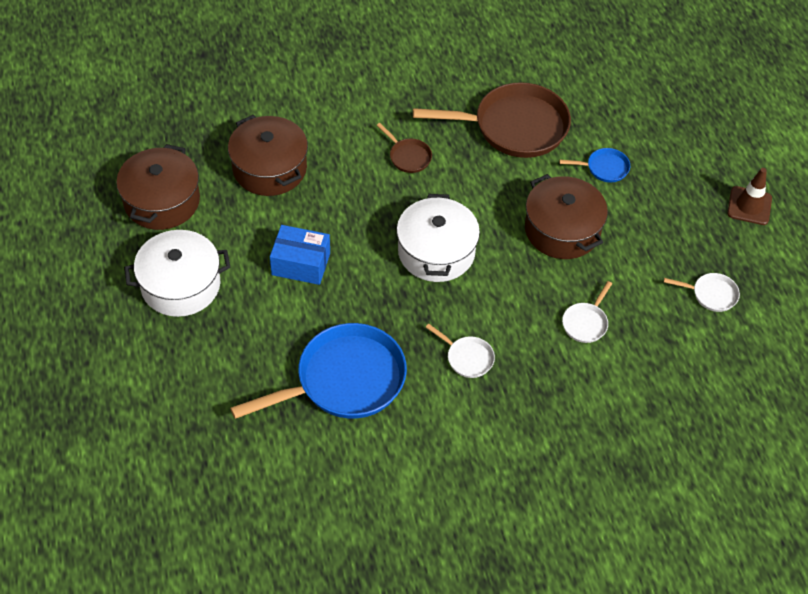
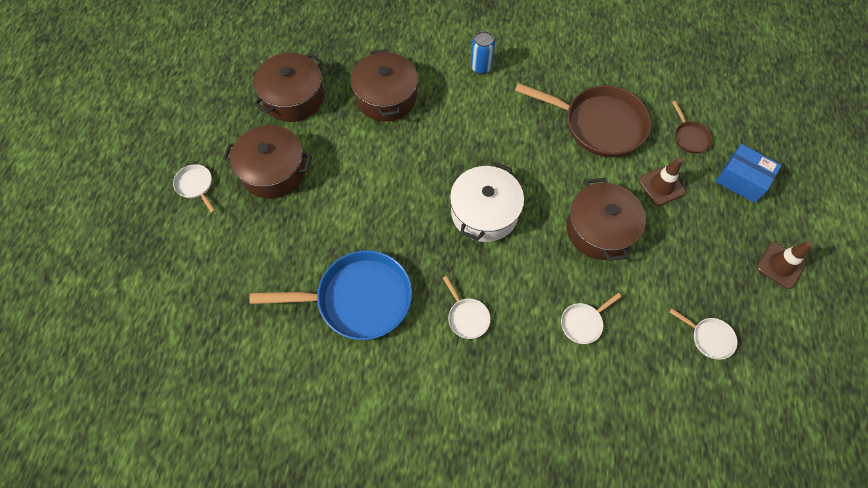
camera: 25 degrees right, 10 degrees up
(97, 329) = (196, 186): none -> white pan
(180, 285) = (273, 171): white pot -> brown pot
(301, 264) = (372, 185): blue box -> blue box (741, 180)
(360, 105) = (481, 67): none -> blue can
(408, 156) = (499, 122): brown pan -> brown pan (690, 137)
(604, 168) = (661, 186): blue pan -> brown traffic cone

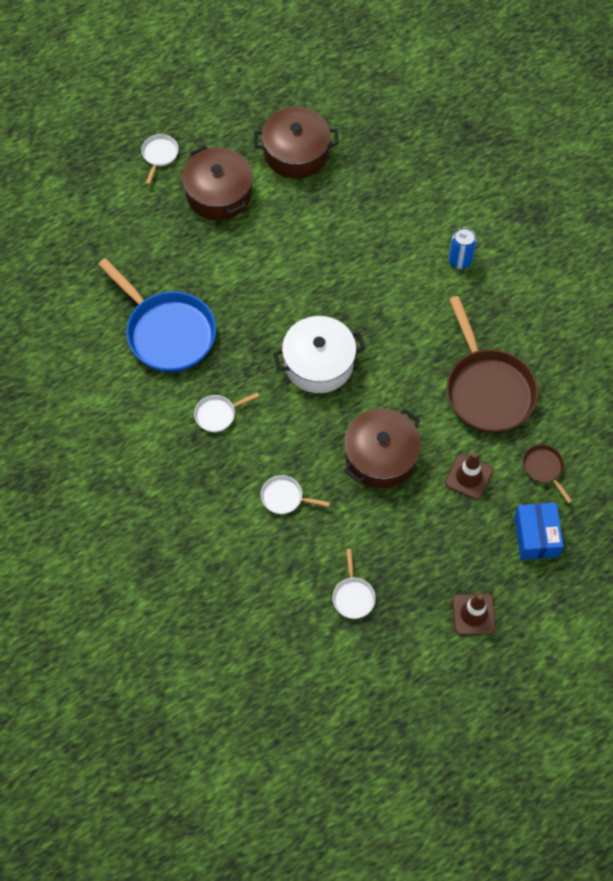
camera: 50 degrees right, 0 degrees up
(386, 97) = (360, 215): brown pot -> none
(467, 317) = (218, 414): white pan -> white pan turned 45 degrees clockwise
(690, 137) = (544, 468): brown pan -> brown pan turned 120 degrees clockwise

